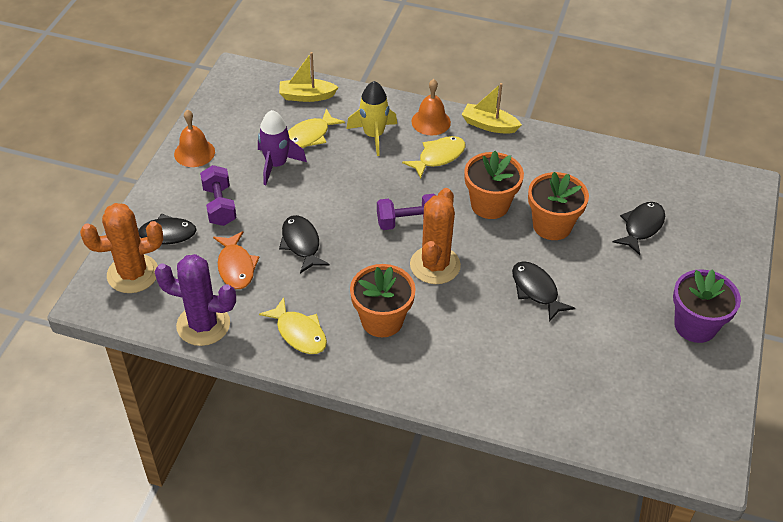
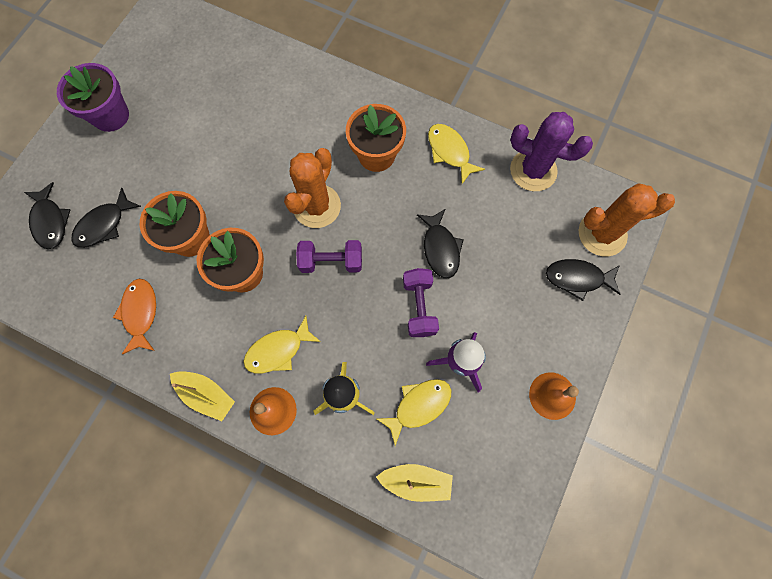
camera: 170 degrees left, 25 degrees up
(219, 206) = (521, 310): purple dumbbell -> purple dumbbell (419, 307)
(236, 266) = (504, 229): orange fish -> orange fish (140, 313)
(536, 290) = (232, 167): black fish -> black fish (50, 221)

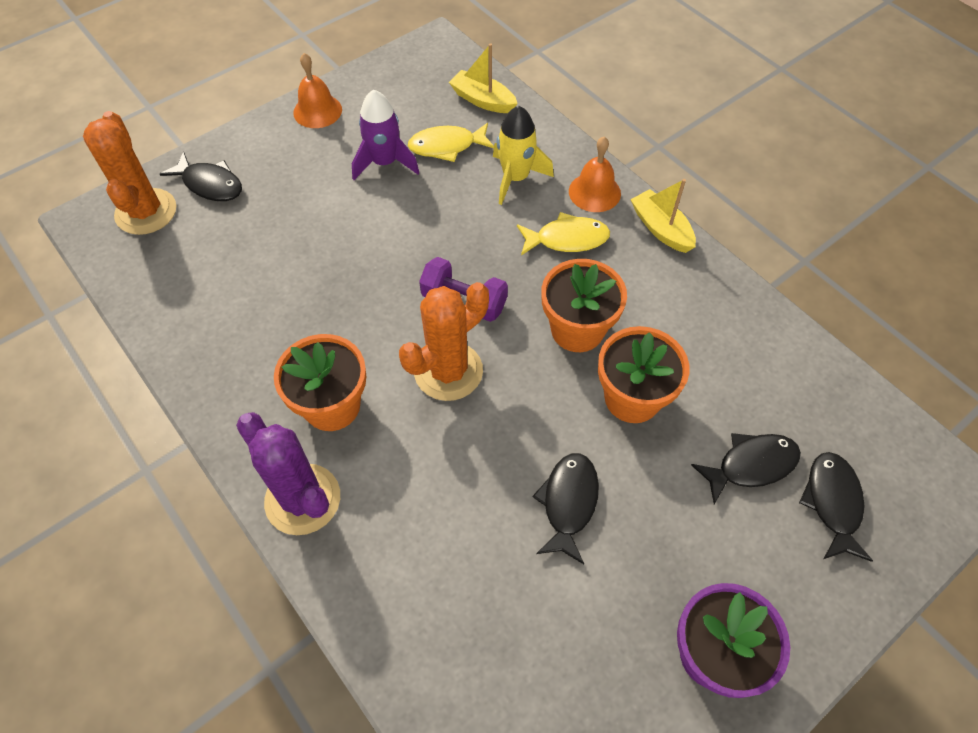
camera: 155 degrees left, 15 degrees down
(140, 313) = (719, 334): orange fish -> none
(419, 307) = (392, 221): purple dumbbell -> none
(440, 248) = (330, 266): black fish -> black fish (568, 503)
(450, 152) = (235, 369): yellow fish -> none
(533, 170) = (156, 304): purple cactus -> purple cactus (303, 499)
(602, 234) = (146, 212): orange cactus -> orange cactus turned 60 degrees clockwise

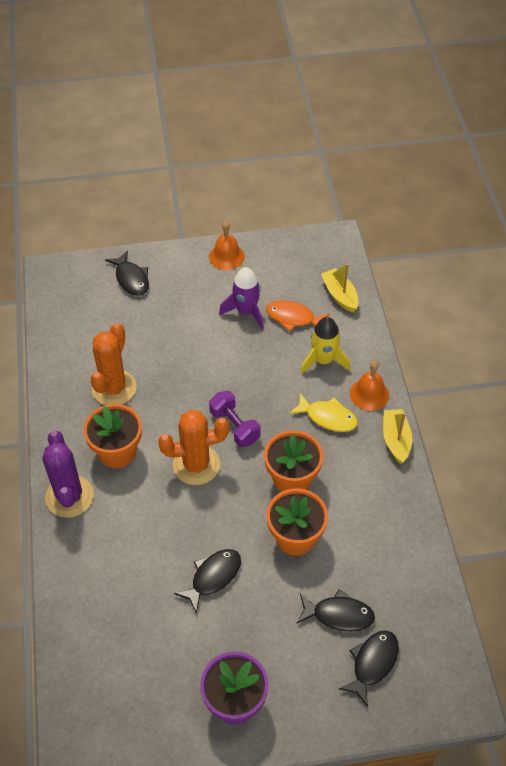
camera: 30 degrees right, 5 degrees down
(146, 212) = (84, 281): orange cactus -> orange cactus (114, 388)
(447, 146) = (293, 318): yellow fish -> orange fish

